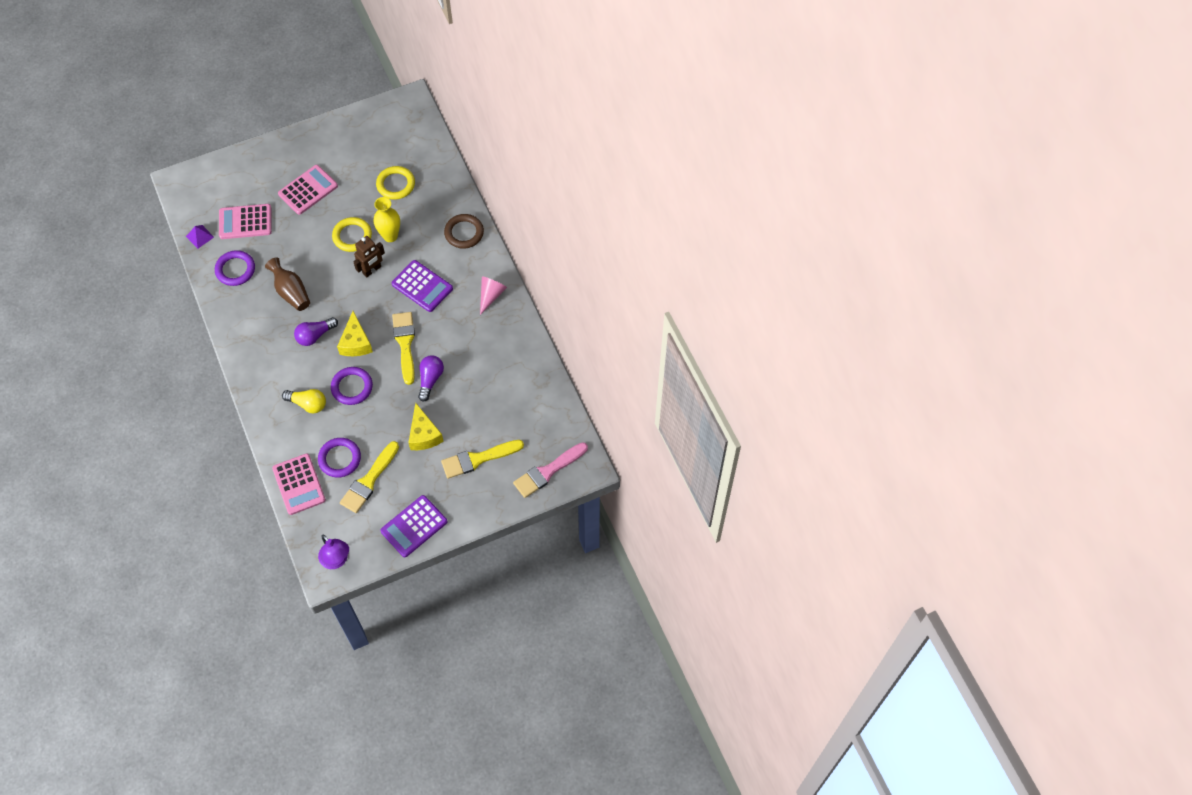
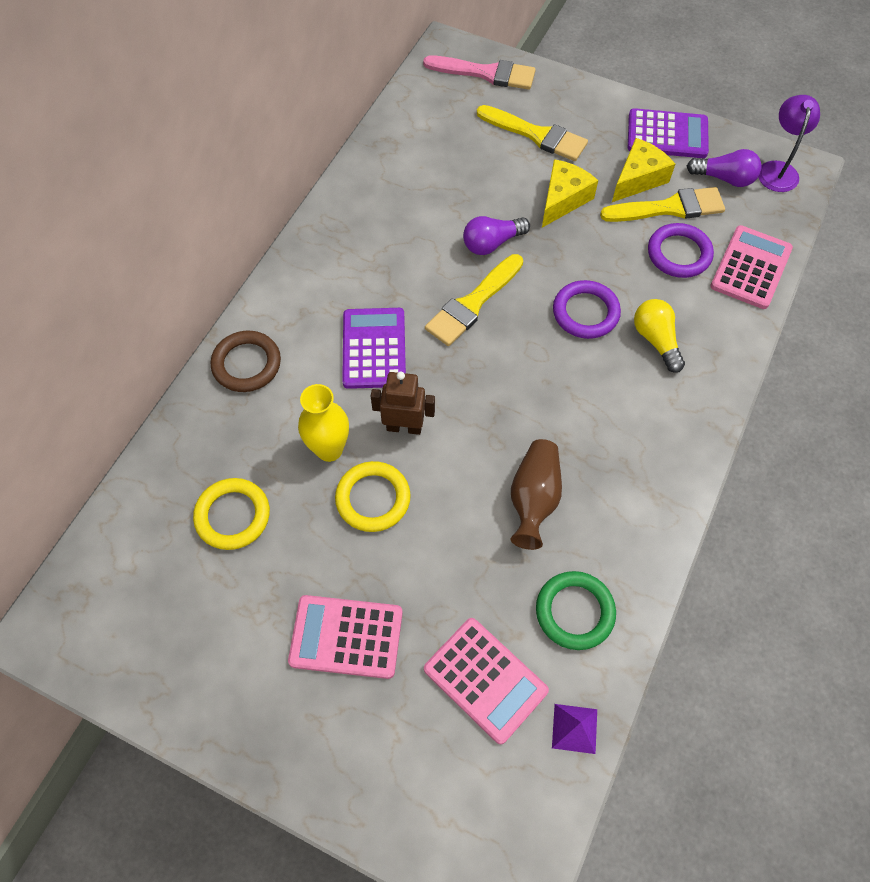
camera: 130 degrees left, 0 degrees up
(235, 270) = (574, 612): purple ring -> green ring
(315, 335) = (564, 412): purple light bulb -> purple light bulb (724, 178)
(356, 342) = (525, 357): yellow cheese -> yellow cheese (638, 179)
(491, 295) = (318, 266): pink cone -> none

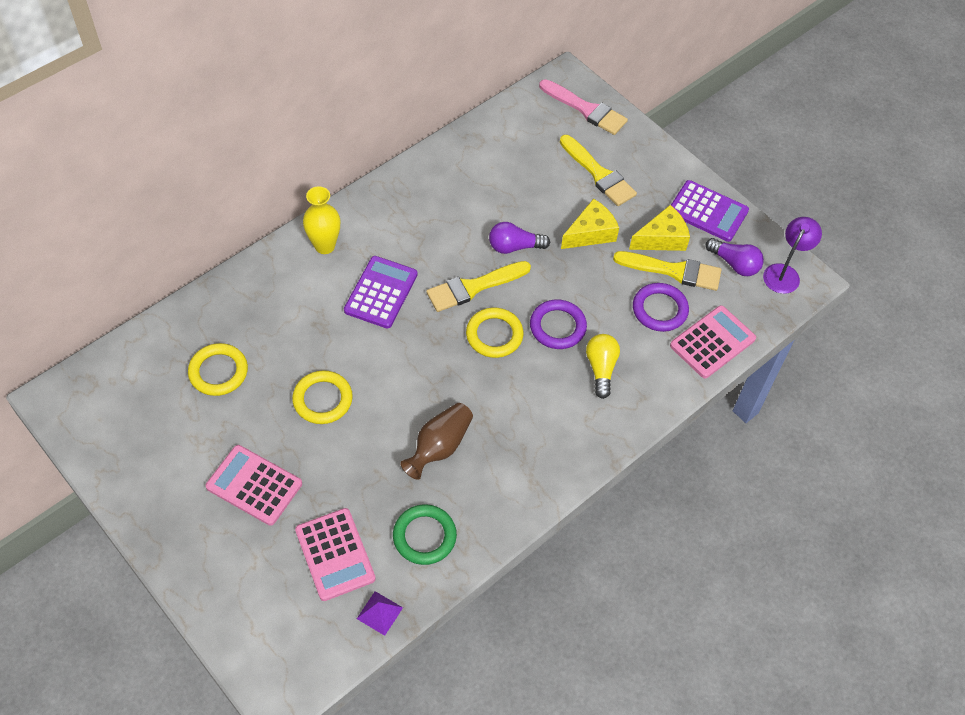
camera: 20 degrees right, 5 degrees down
(246, 364) = (282, 268): brown ring -> none
(329, 449) = (310, 352): yellow vase -> yellow vase (324, 246)
(404, 427) = (372, 358): brown robot -> none
(524, 348) = (494, 335): none -> yellow ring

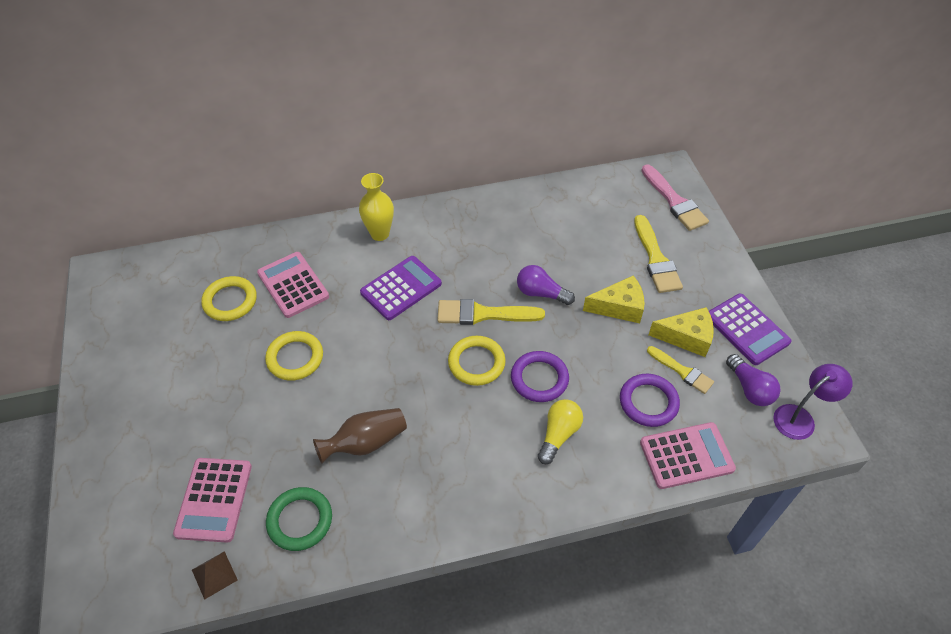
camera: 30 degrees right, 5 degrees down
(254, 485) = (192, 407): pink calculator -> pink calculator (293, 285)
(379, 613) = (214, 575): purple pyramid -> brown pyramid
(673, 271) = (682, 371): yellow brush -> yellow brush, size x0.64

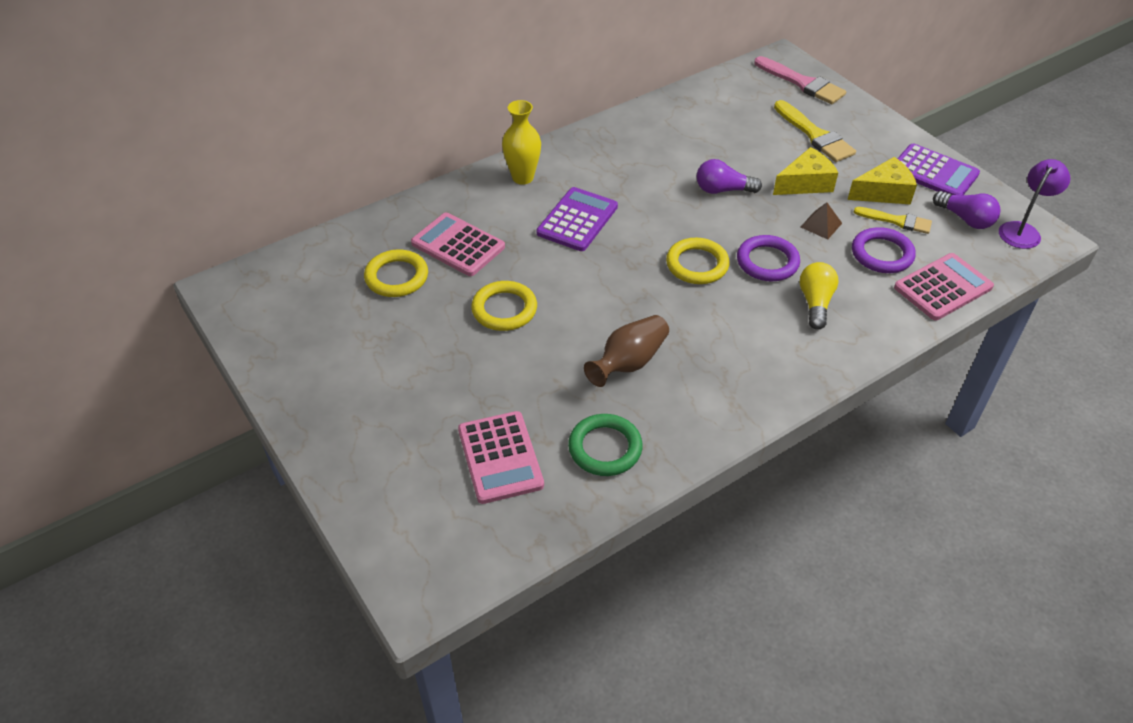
camera: 20 degrees left, 5 degrees down
(214, 575) = (545, 522): brown pyramid -> brown pyramid (821, 225)
(483, 314) = (677, 222): yellow brush -> none

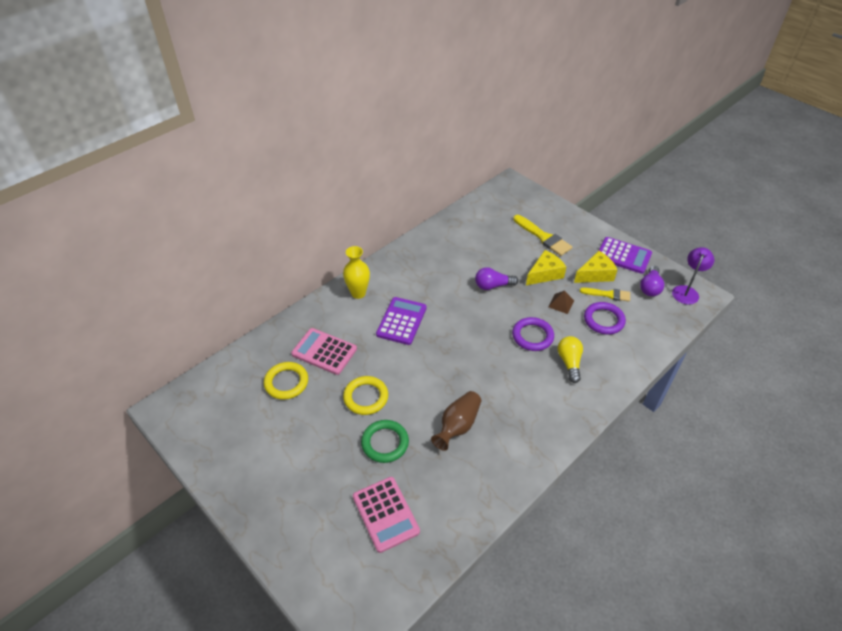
camera: 10 degrees left, 0 degrees up
(605, 448) = (455, 495): green ring -> green ring (385, 443)
(697, 265) = (487, 344): yellow ring -> none
(802, 83) = (527, 199): pink brush -> none
(942, 287) = (646, 339): pink calculator -> none
(965, 219) = (650, 287): purple light bulb -> purple light bulb turned 75 degrees clockwise

